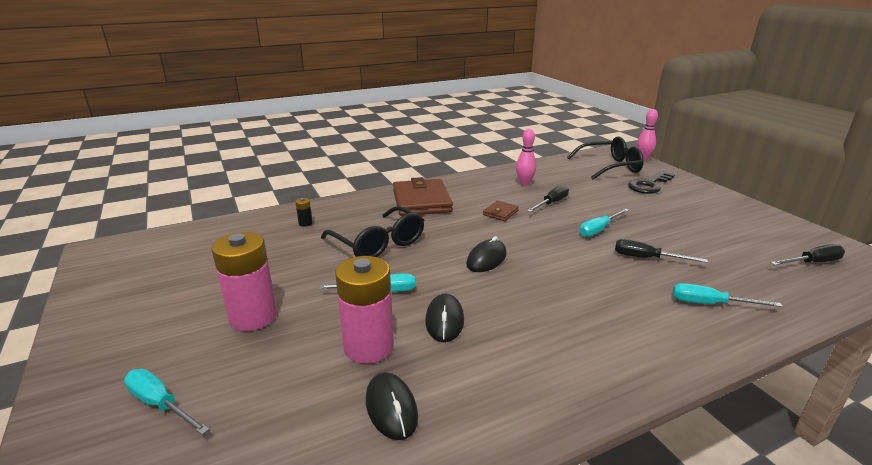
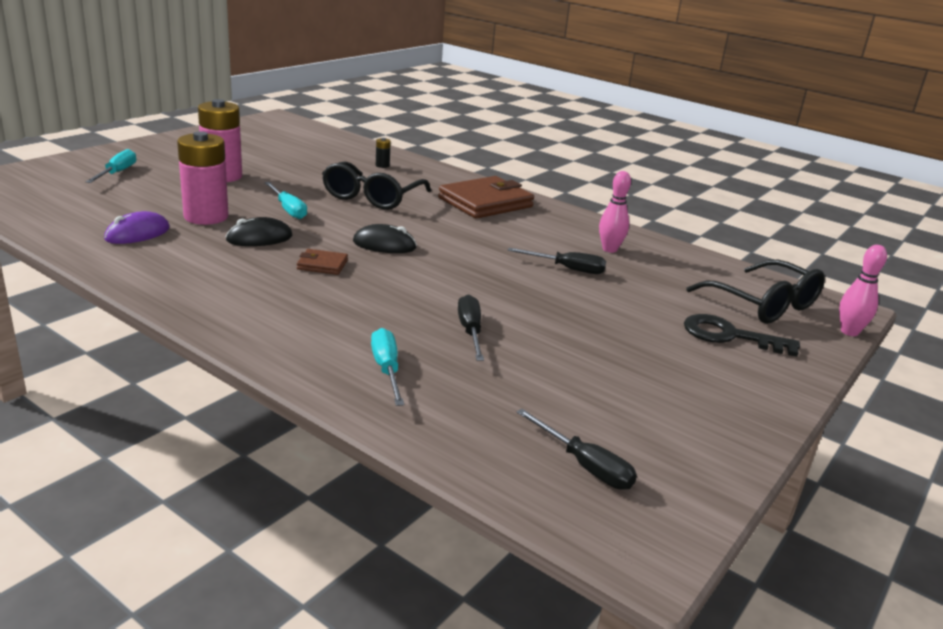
camera: 60 degrees right, 0 degrees up
(391, 408) = (137, 234): black mouse -> purple mouse
(500, 213) = (503, 243): brown wallet -> brown wallet (322, 265)
(598, 230) = (520, 300): turquoise screwdriver -> none

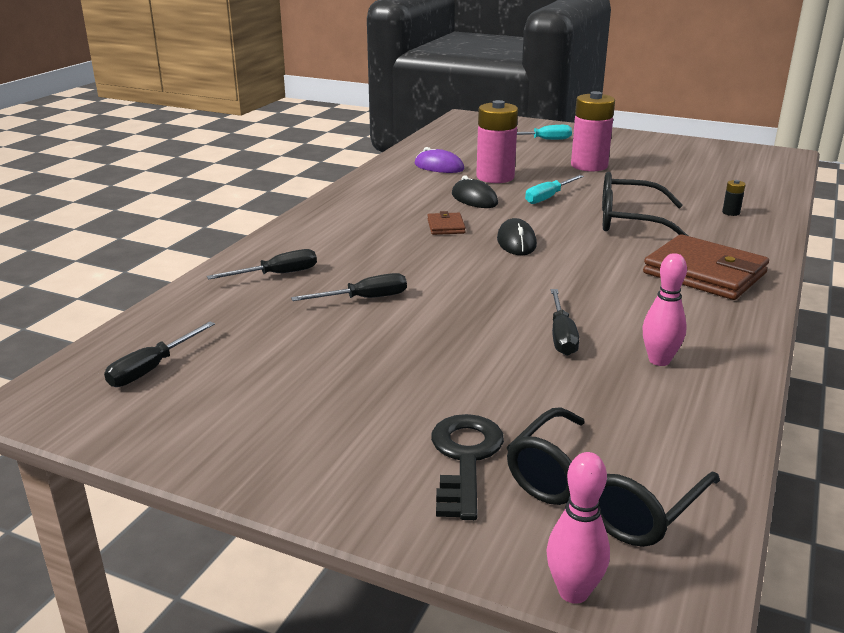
camera: 80 degrees right, 0 degrees up
(386, 369) = (277, 274): turquoise screwdriver -> black screwdriver

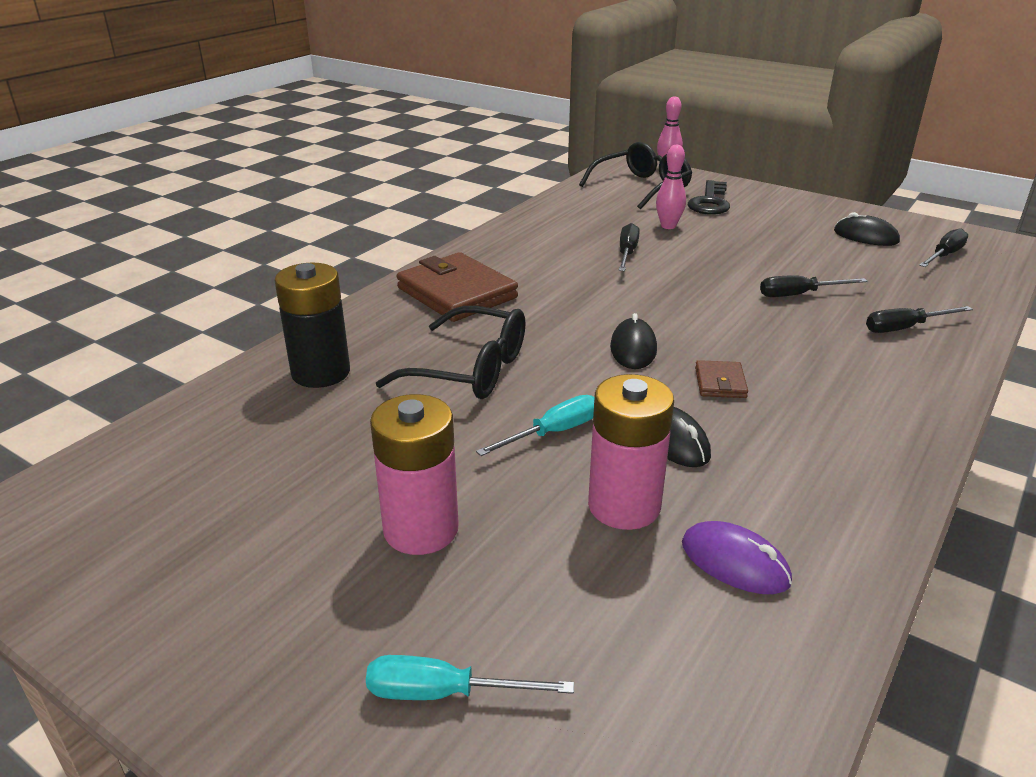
camera: 170 degrees left, 5 degrees up
(235, 395) = (865, 236): none -> black mouse
(659, 360) = (564, 234): pink bowling pin -> pink bowling pin (668, 226)
(731, 213) = (321, 372): black battery -> black battery, size x2.49

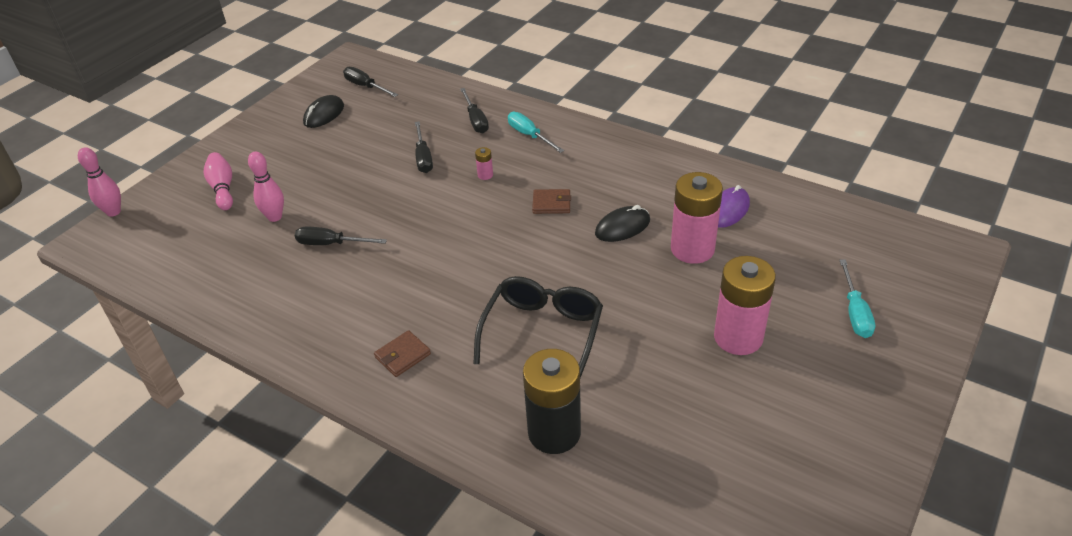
camera: 90 degrees left, 10 degrees up
(457, 293) = (402, 356): brown wallet -> brown wallet, size x0.47
(553, 432) = (622, 282): turquoise screwdriver -> turquoise screwdriver (529, 135)
(633, 348) = (506, 243): black mouse -> none
(642, 187) = (164, 231): black glasses -> none
(710, 202) = (223, 188): black key -> pink bowling pin
(773, 335) = (485, 175): none -> pink battery

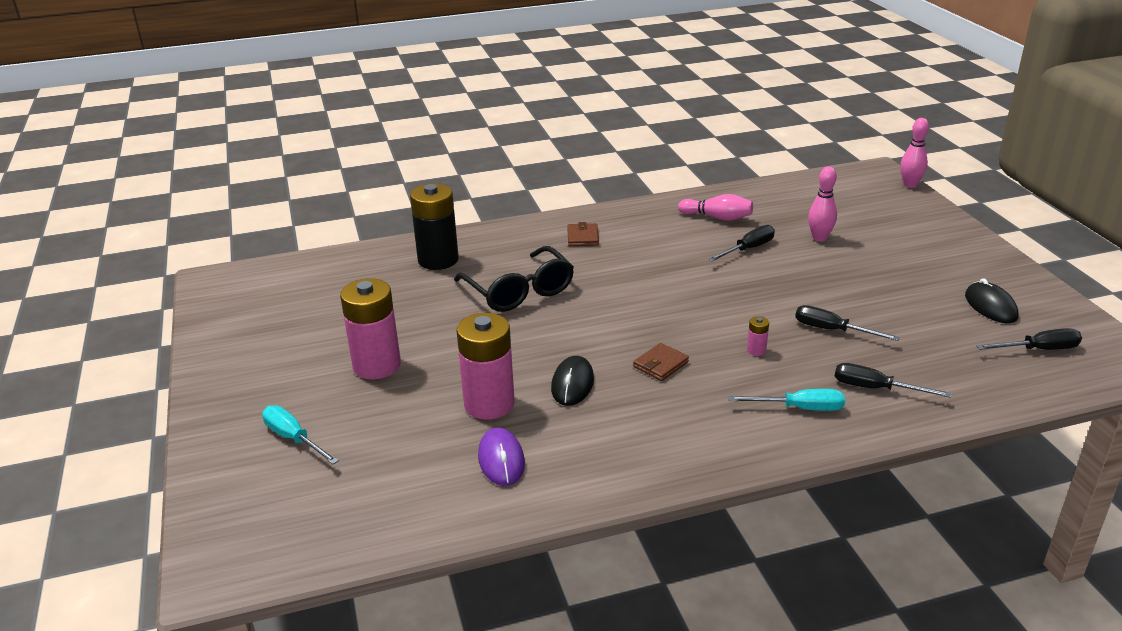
camera: 130 degrees right, 10 degrees down
(223, 188) = (894, 228): pink bowling pin -> pink bowling pin (717, 217)

